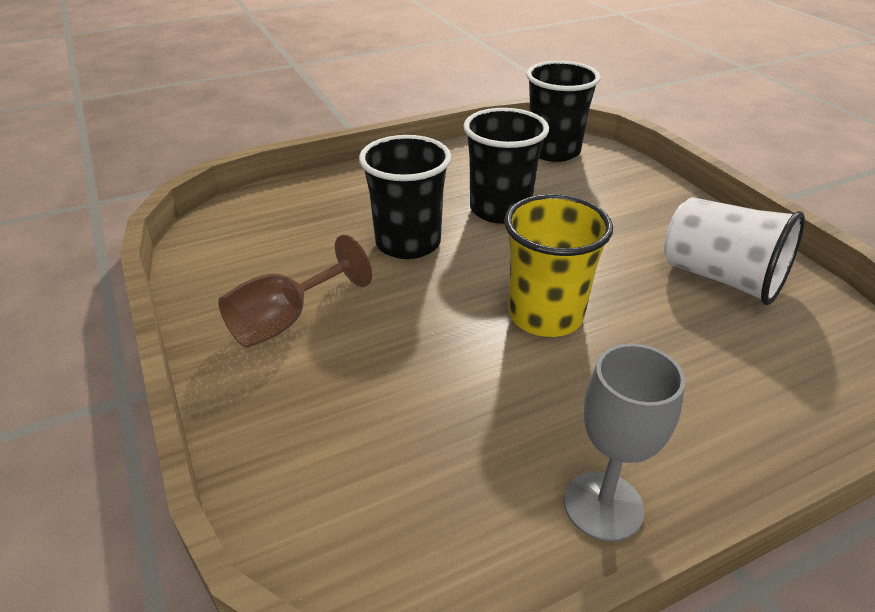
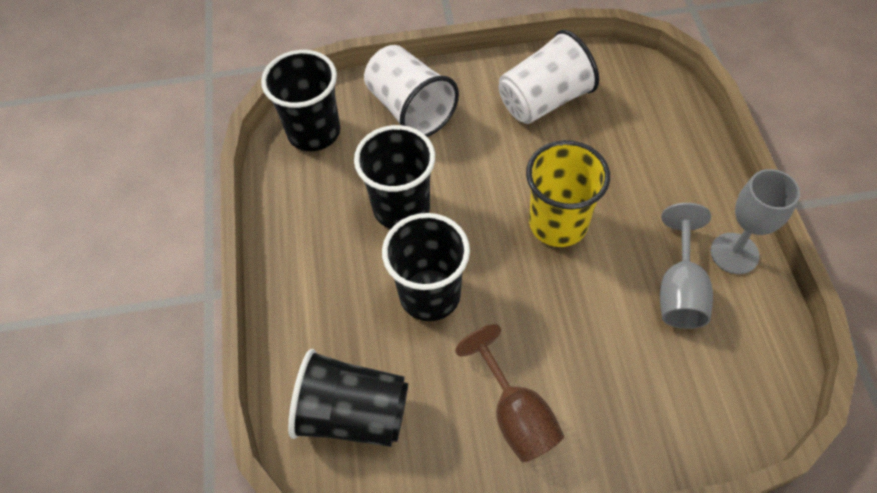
camera: 70 degrees left, 20 degrees up
(270, 225) = (353, 414): none -> black cup
(505, 444) = (679, 290): none -> grey goblet
(624, 193) = (410, 109): none -> white cup

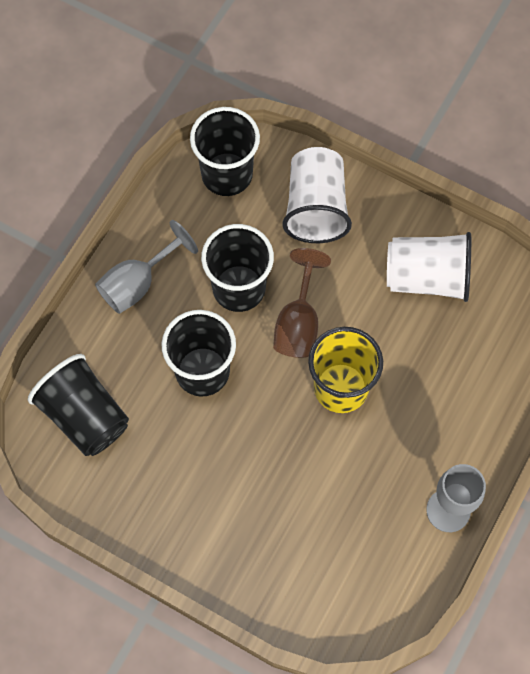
camera: 35 degrees right, 10 degrees up
(515, 414) = (187, 498): brown goblet -> brown goblet (298, 322)
(679, 290) = (380, 504): grey goblet -> grey goblet (138, 283)

